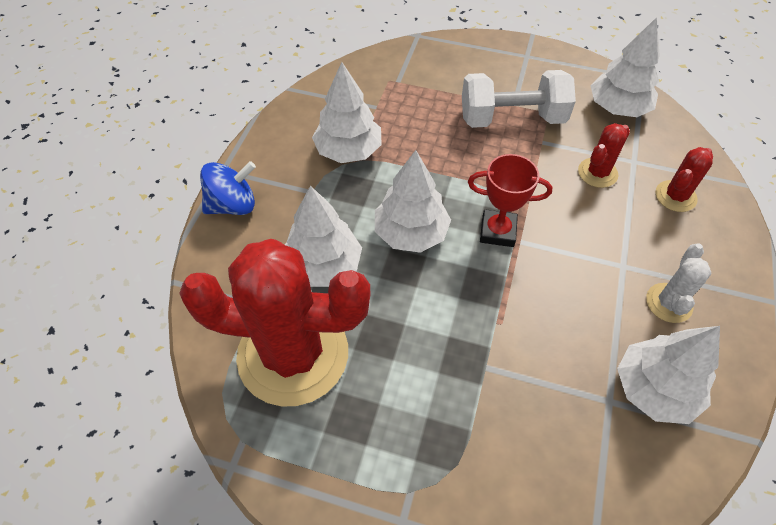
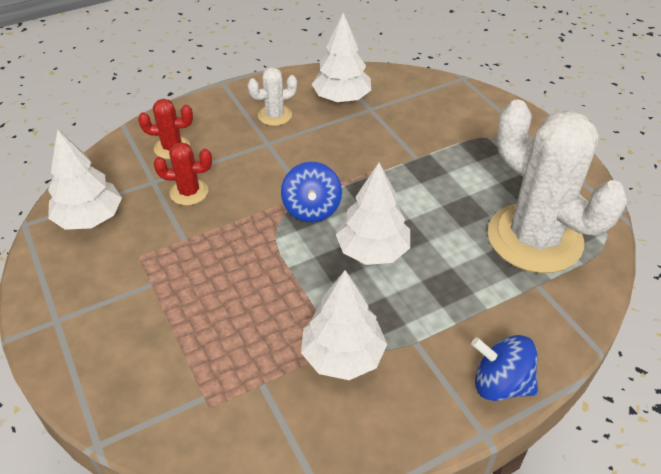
camera: 135 degrees left, 10 degrees down
(293, 354) = (534, 238): red cactus -> white cactus
(323, 266) = (463, 275): white tree -> none
(497, 231) = (312, 209): red trophy -> blue spinning top
(512, 119) = (173, 273): white dumbbell -> none

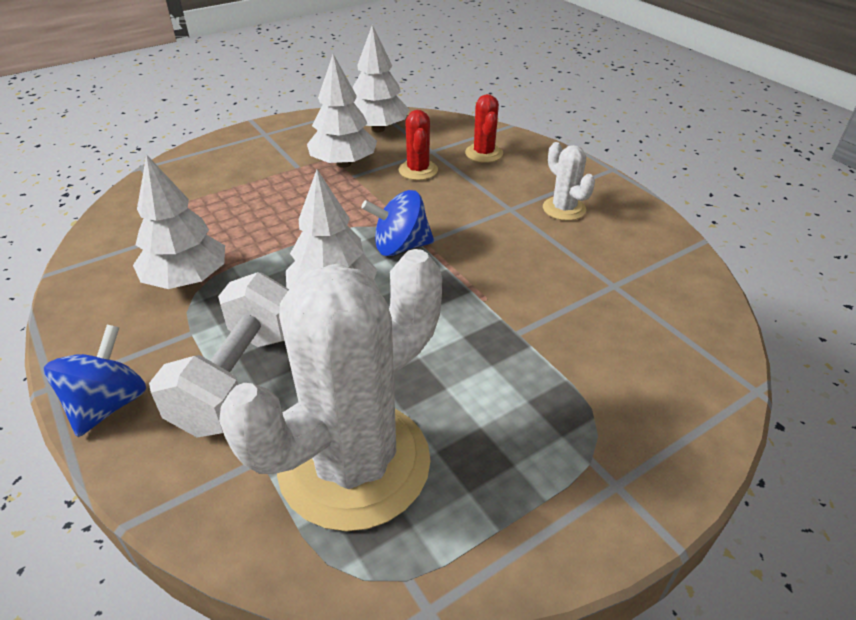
camera: 85 degrees right, 5 degrees down
(341, 98) = (625, 258): white tree -> white tree (344, 163)
(468, 302) = (240, 379): none -> white dumbbell

